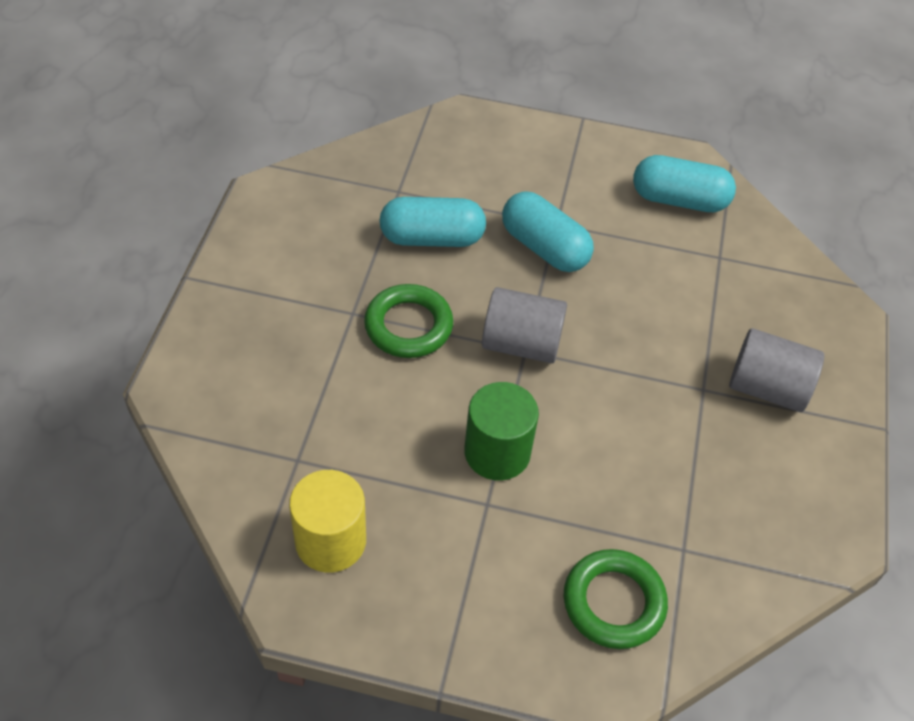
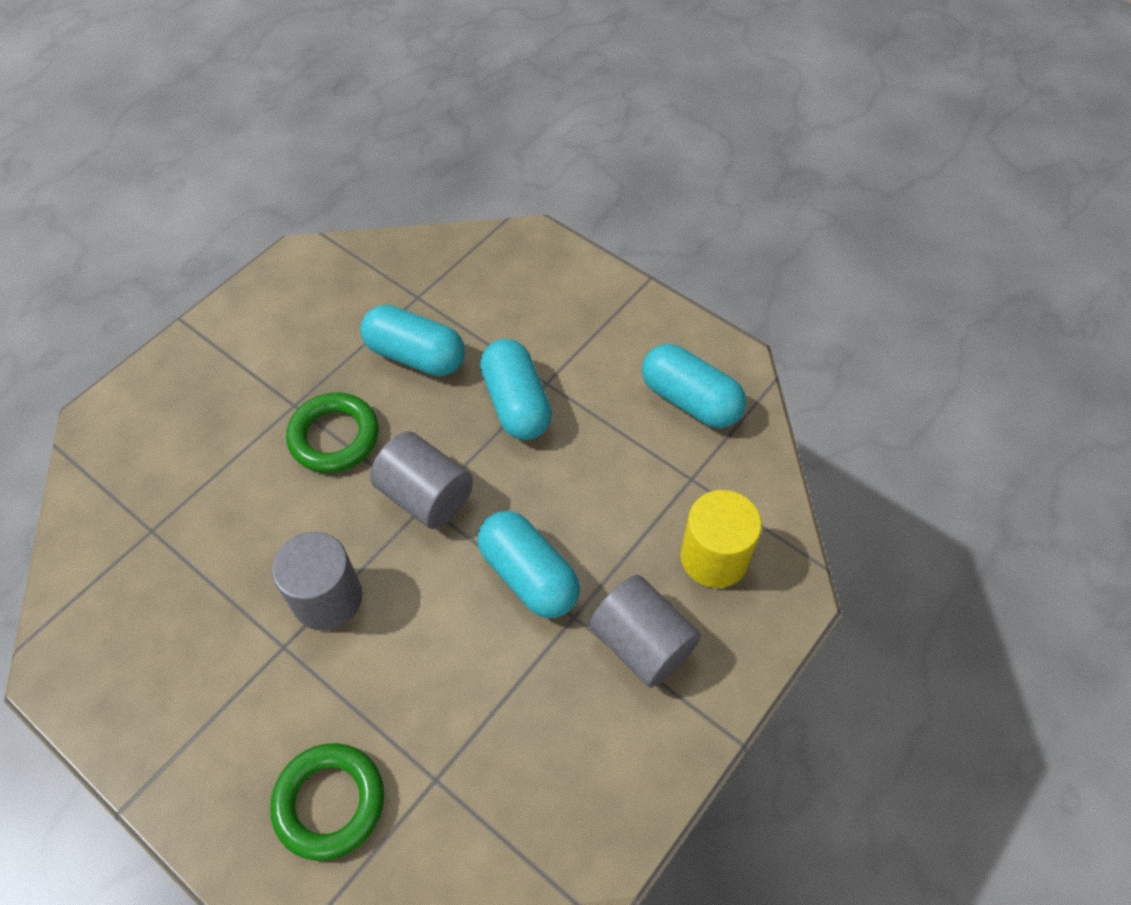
camera: 30 degrees right, 5 degrees up
(330, 541) = (125, 621): yellow cylinder -> yellow cylinder (714, 557)
(497, 452) = (327, 598): green cylinder -> grey cylinder
(647, 373) = (528, 575): none -> turquoise capsule

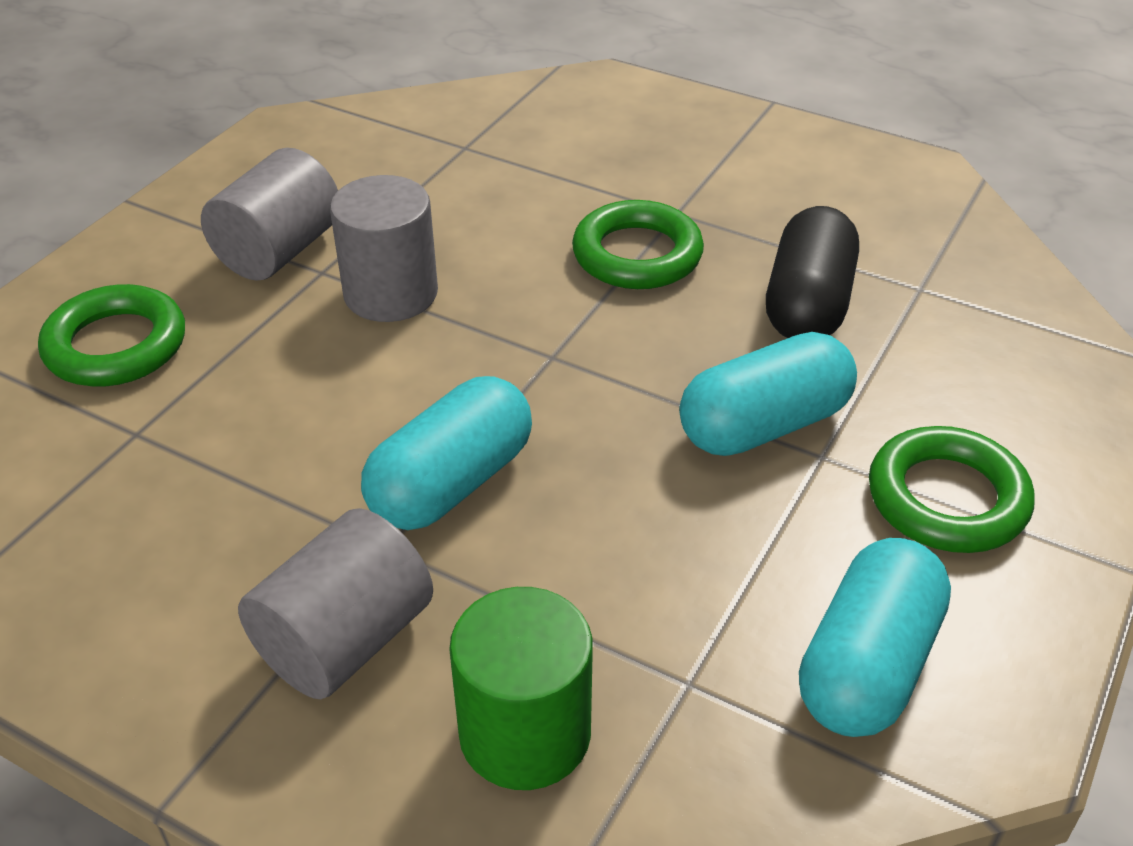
camera: 80 degrees right, 15 degrees down
(415, 356) = (807, 304): turquoise capsule -> black capsule
(425, 496) = (565, 354): grey cylinder -> grey cylinder (279, 251)
(590, 336) = (947, 499): none -> green ring
(714, 557) = (525, 733): yellow cylinder -> green cylinder

